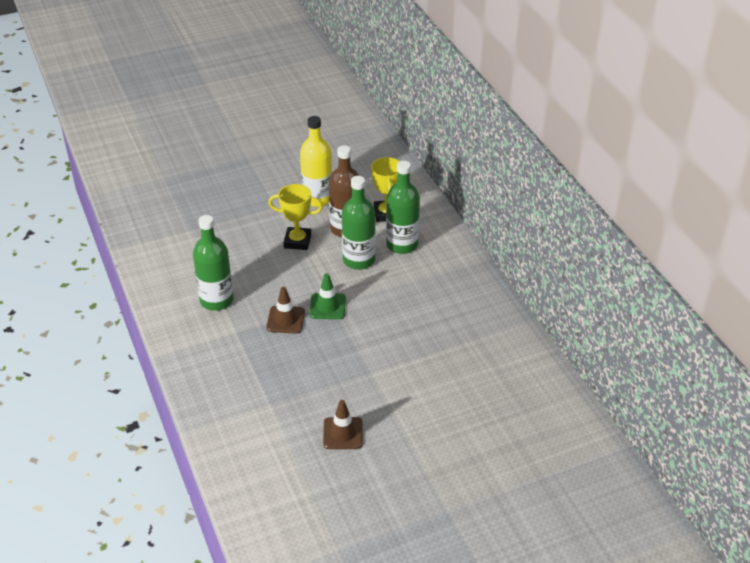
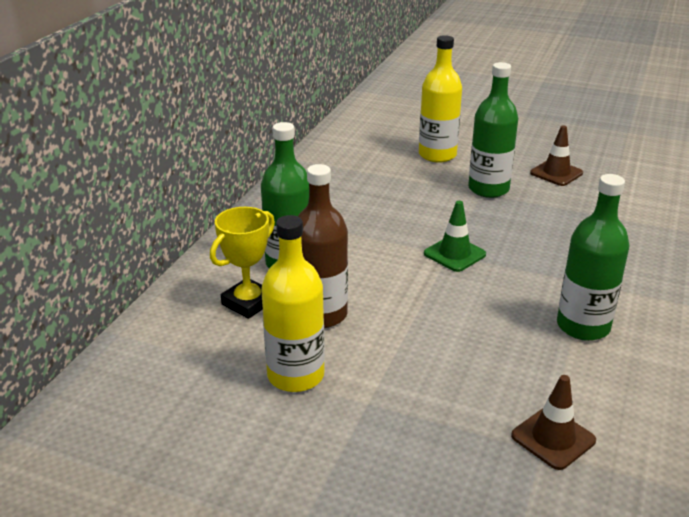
camera: 135 degrees left, 10 degrees down
(285, 320) = (516, 266): brown traffic cone -> brown traffic cone (553, 438)
(297, 241) = (400, 335): yellow trophy -> none
(359, 260) = (358, 275): green bottle -> green bottle (488, 189)
(446, 395) = (437, 155): none -> yellow bottle

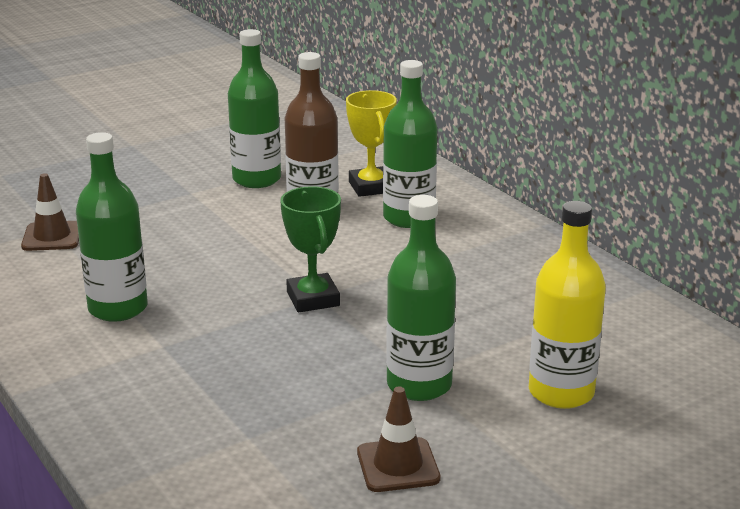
camera: 125 degrees right, 5 degrees down
(295, 375) = (256, 179): yellow bottle -> green bottle
(454, 254) = (313, 299): green traffic cone -> green trophy

